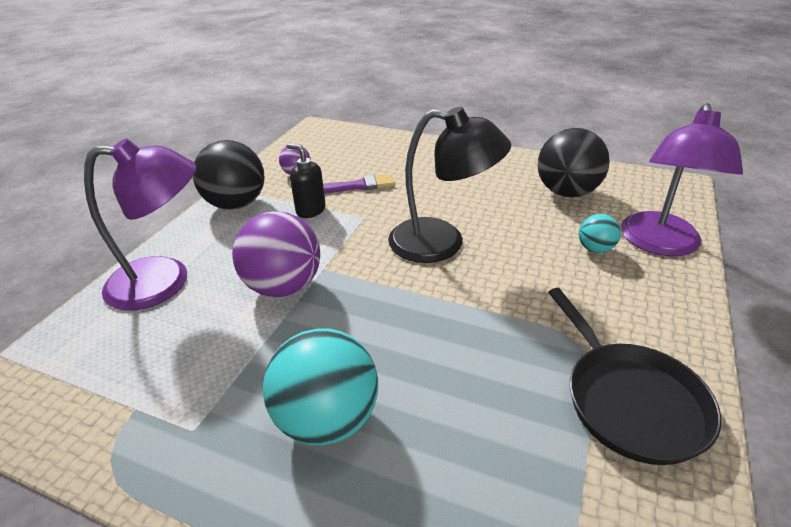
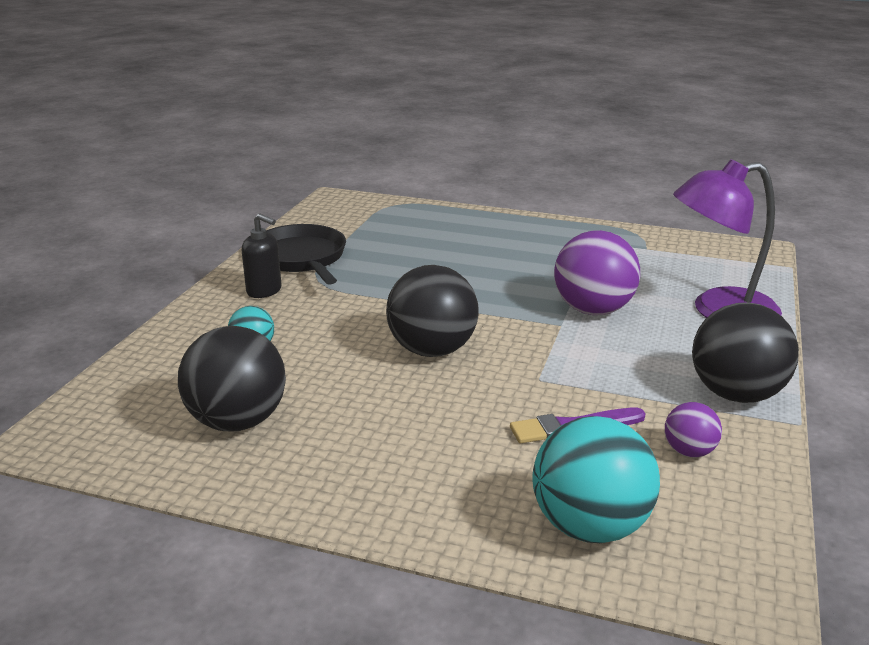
camera: 175 degrees right, 10 degrees down
(310, 210) = (619, 387): black soap dispenser -> black soap dispenser (264, 291)
(327, 419) = (510, 248): turquoise ball -> turquoise ball (590, 527)
(442, 243) = (432, 350): black lamp -> black ball
(659, 244) = (173, 354): purple lamp -> none

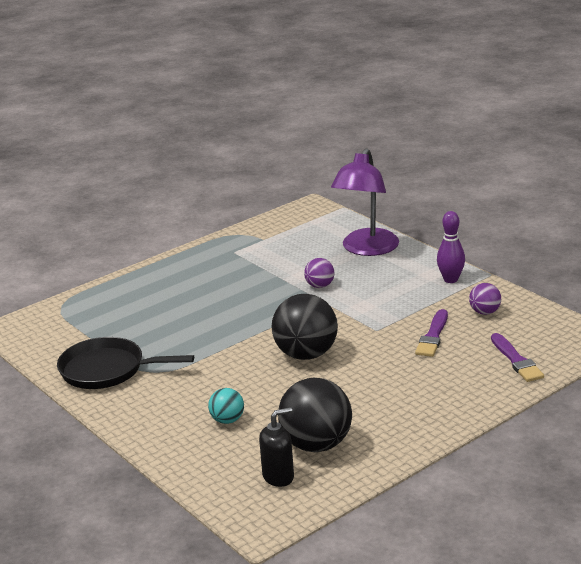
camera: 55 degrees left, 0 degrees up
(264, 291) = (144, 398): black soap dispenser -> black soap dispenser (278, 477)
(590, 527) = (516, 360): turquoise ball -> purple brush
(593, 310) = (320, 286): purple ball -> purple ball, size x0.50
(736, 394) = (450, 279): black ball -> purple bowling pin

